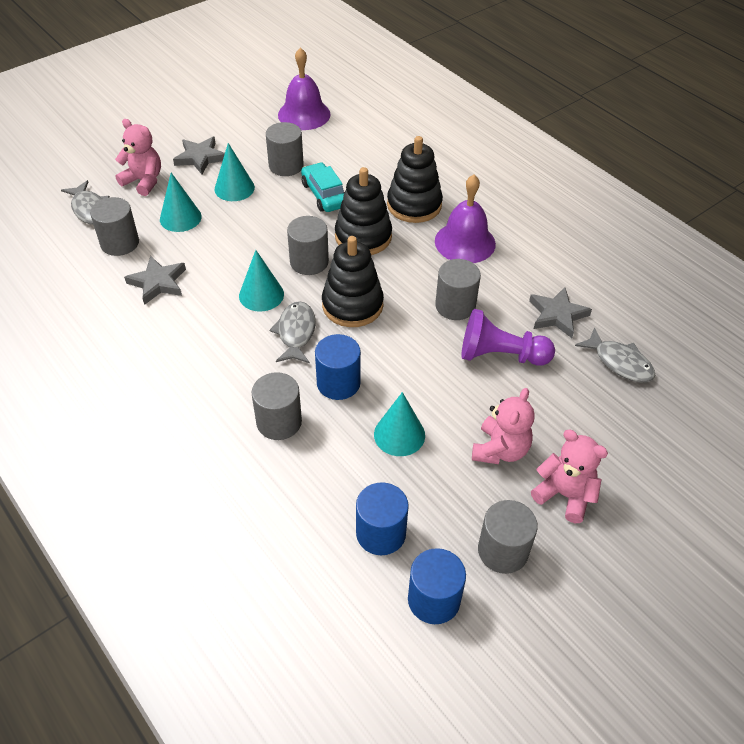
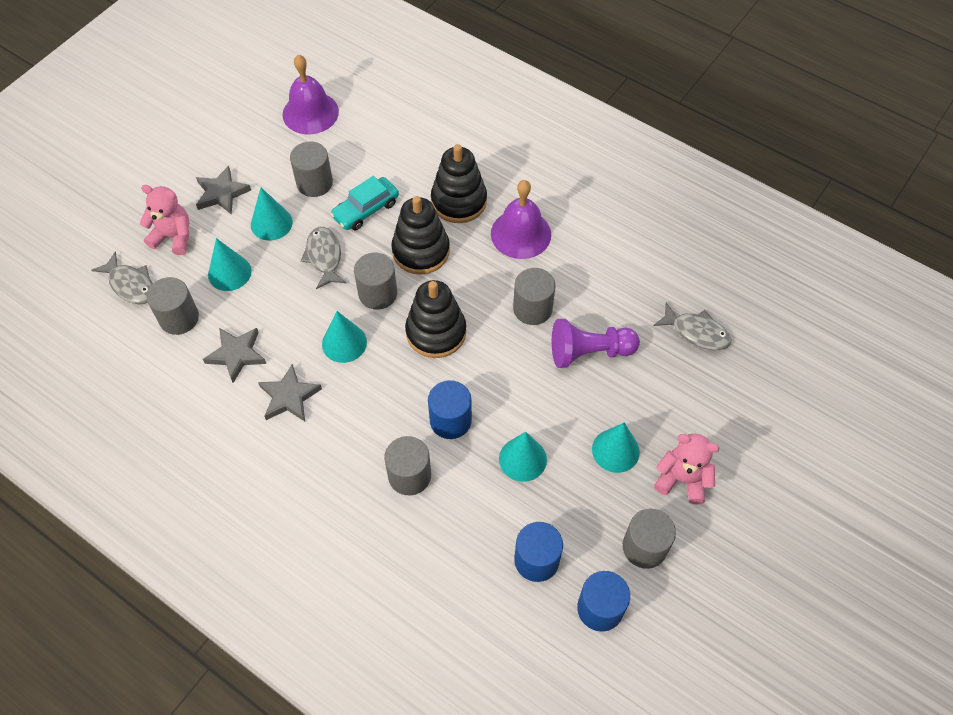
camera: 15 degrees left, 10 degrees up
(296, 333) = (392, 377): grey fish -> grey fish (324, 257)
(324, 194) = (366, 209): turquoise car -> turquoise car turned 90 degrees counterclockwise
(500, 450) = (615, 450): pink teddy bear -> turquoise cone
(557, 315) = (628, 295): grey star -> grey star (289, 396)

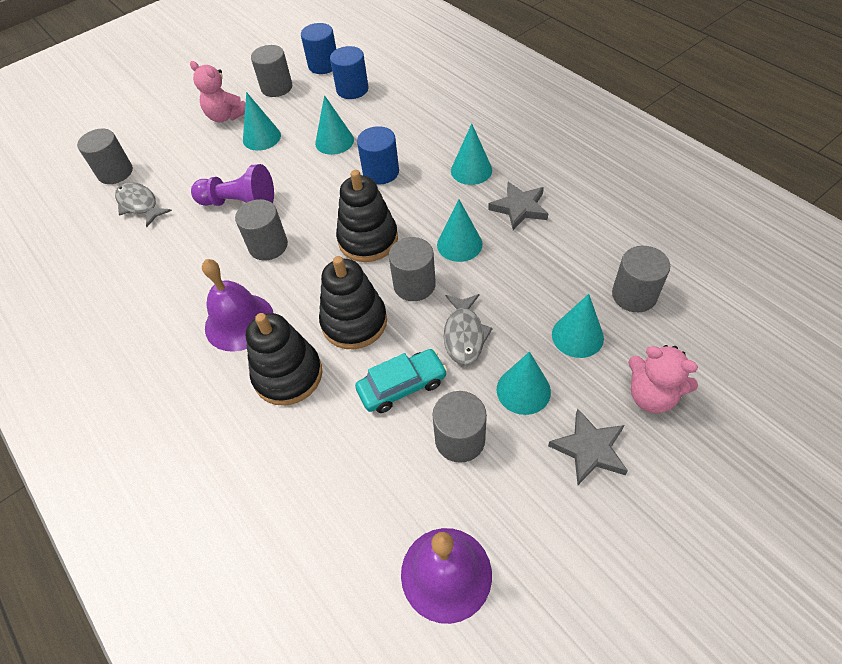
camera: 160 degrees left, 5 degrees down
(131, 285) = (698, 342): grey fish -> none
(237, 354) = (569, 250): grey star -> none
(348, 440) = (471, 170): none -> turquoise cone
(409, 475) = (426, 142): grey cylinder -> grey cylinder (115, 172)

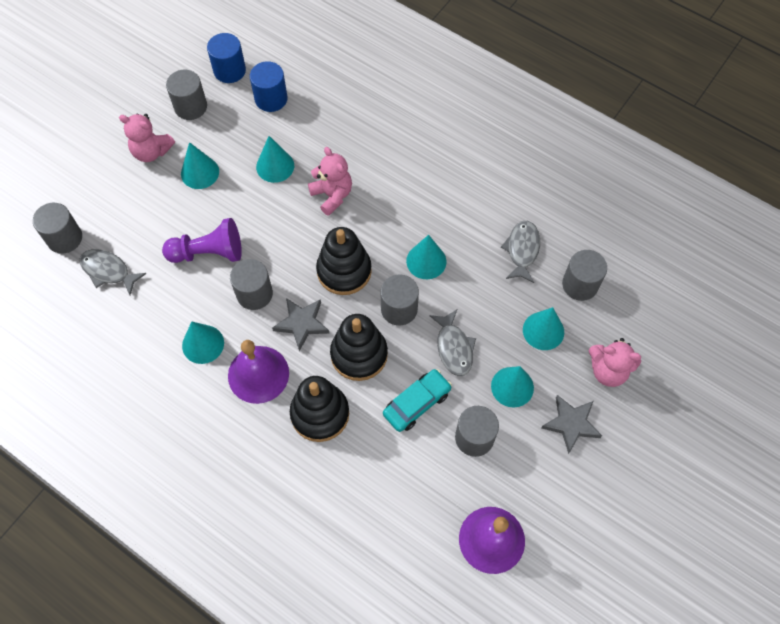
camera: 20 degrees left, 10 degrees up
(381, 172) = (332, 195): blue cylinder -> pink teddy bear
(471, 170) = (415, 180): turquoise cone -> turquoise cone (203, 344)
(519, 208) = (468, 214): grey star -> grey star (302, 324)
(572, 250) = (522, 250): none -> grey fish

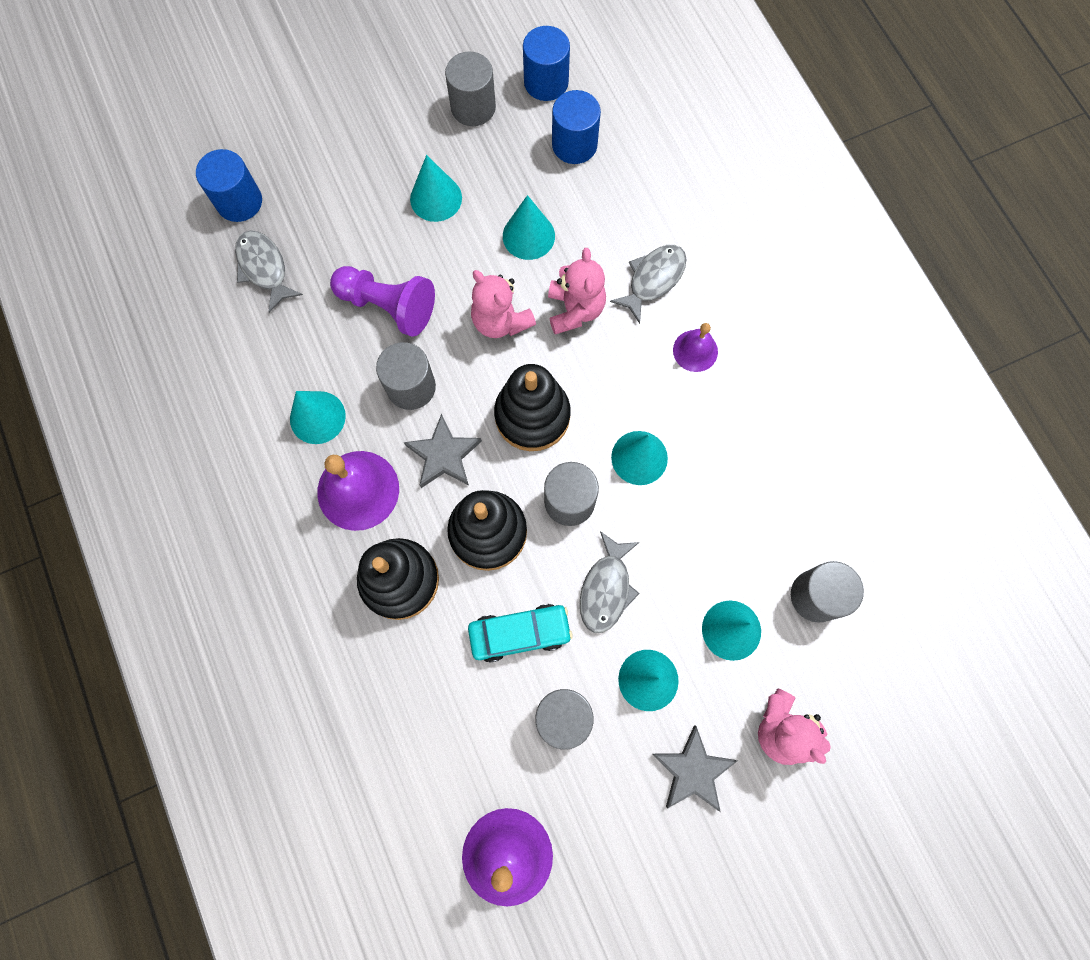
camera: 30 degrees right, 10 degrees up
(64, 238) = (239, 201): grey cylinder -> blue cylinder
(151, 151) = (395, 142): pink teddy bear -> pink teddy bear (501, 321)
(421, 182) = (695, 350): none -> purple bell
(522, 250) = (769, 509): grey fish -> grey fish (653, 280)

